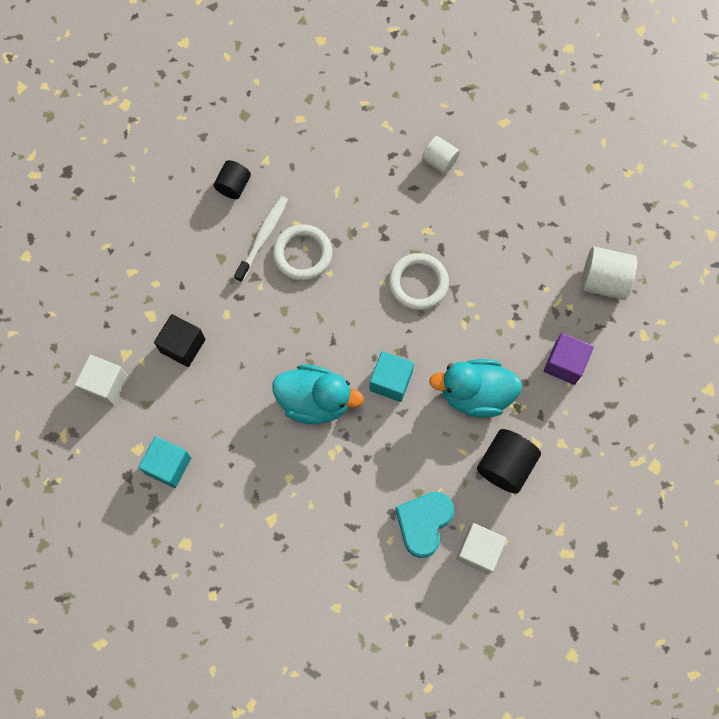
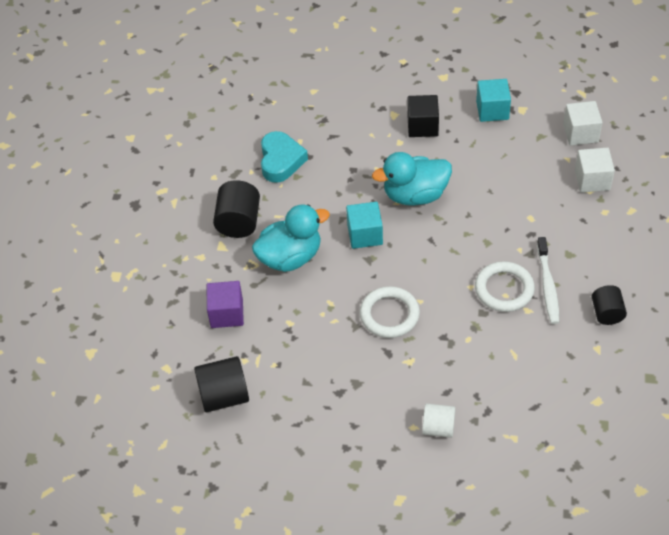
camera: 155 degrees right, 20 degrees down
(182, 346) = (546, 182): black cube -> black cube (422, 126)
(479, 550) = (230, 163): white cube -> white cube (592, 180)
(603, 281) = (224, 396): white cylinder -> black cylinder

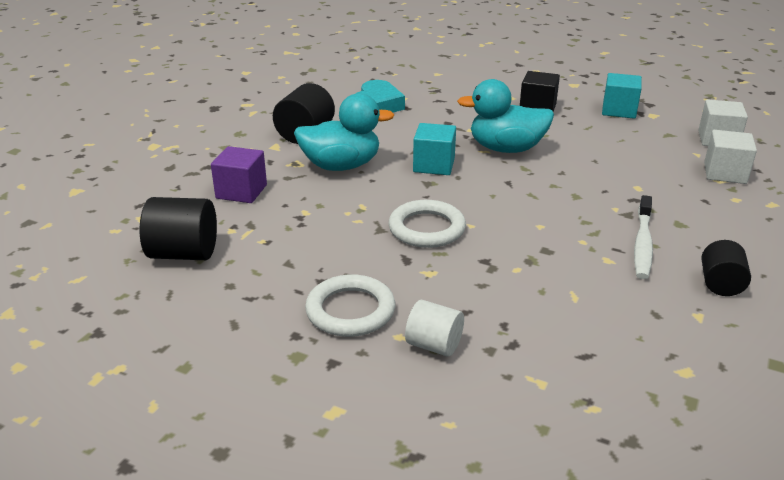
camera: 15 degrees right, 20 degrees down
(504, 289) = (583, 236): white ring -> white ring (350, 310)

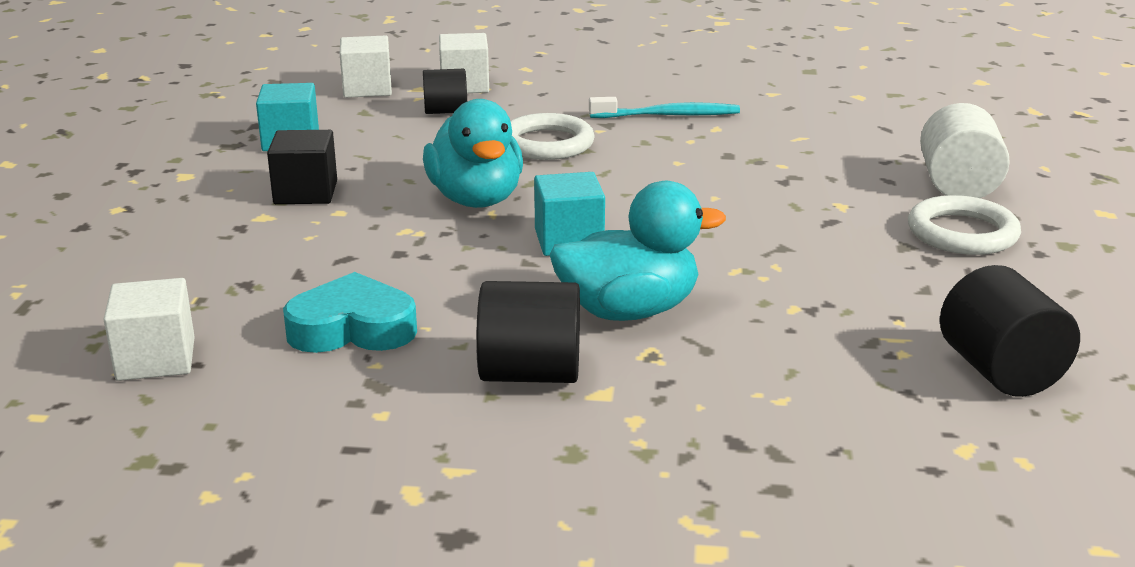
camera: 110 degrees left, 5 degrees down
(241, 191) = (791, 378): purple cube -> none
(341, 166) = (628, 311): turquoise duck -> turquoise duck turned 105 degrees clockwise
(381, 73) = (156, 359): none -> white cube
(426, 228) = (750, 220): white ring -> white ring (547, 144)
(434, 345) = (958, 186): white cylinder -> white cylinder, size x1.54
(643, 244) = (668, 115): white toothbrush -> turquoise toothbrush
(720, 284) = (711, 86): black cylinder -> black cylinder (446, 111)

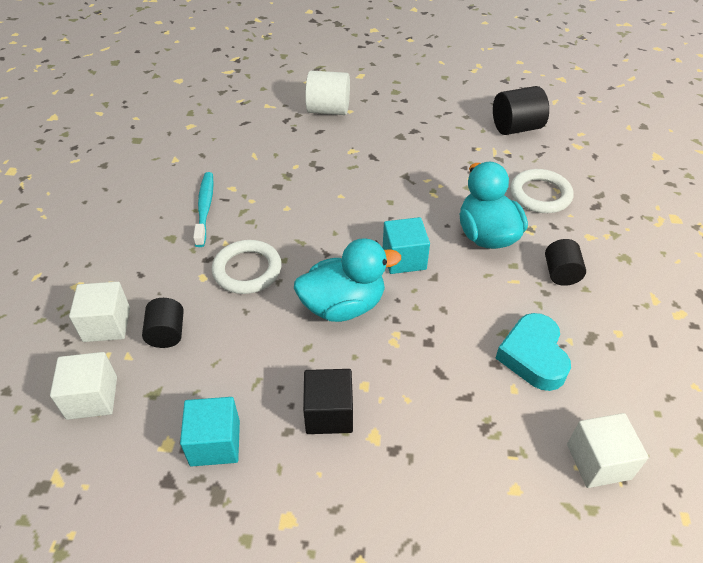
camera: 90 degrees left, 20 degrees up
(530, 374) = (560, 273): black cylinder -> black cylinder, size x0.65
(962, 233) = (385, 117): white ring -> white ring (540, 195)

